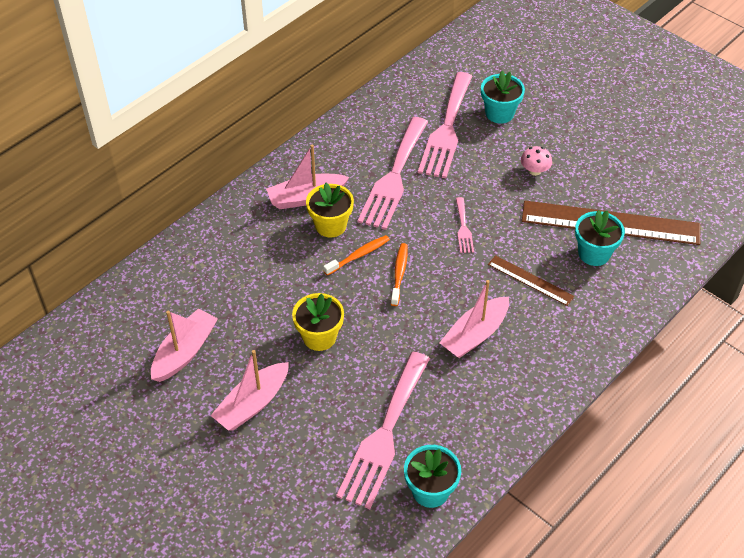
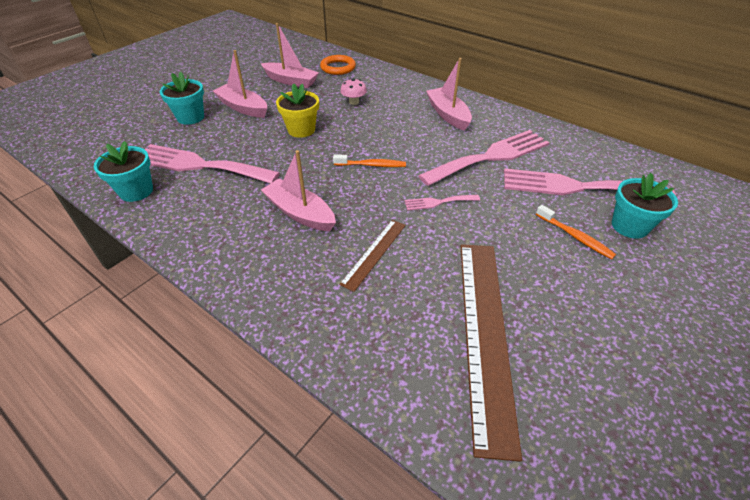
camera: 85 degrees right, 5 degrees down
(155, 297) = (338, 68): none -> orange ring
(330, 225) = (420, 128): yellow flower pot -> none
(358, 255) = (389, 143): orange toothbrush -> orange toothbrush (575, 237)
(393, 177) = (490, 157): pink fork -> pink fork turned 135 degrees clockwise
(534, 171) = (547, 257): pink mushroom -> pink mushroom (354, 102)
(594, 253) = (426, 313): turquoise flower pot -> turquoise flower pot (190, 117)

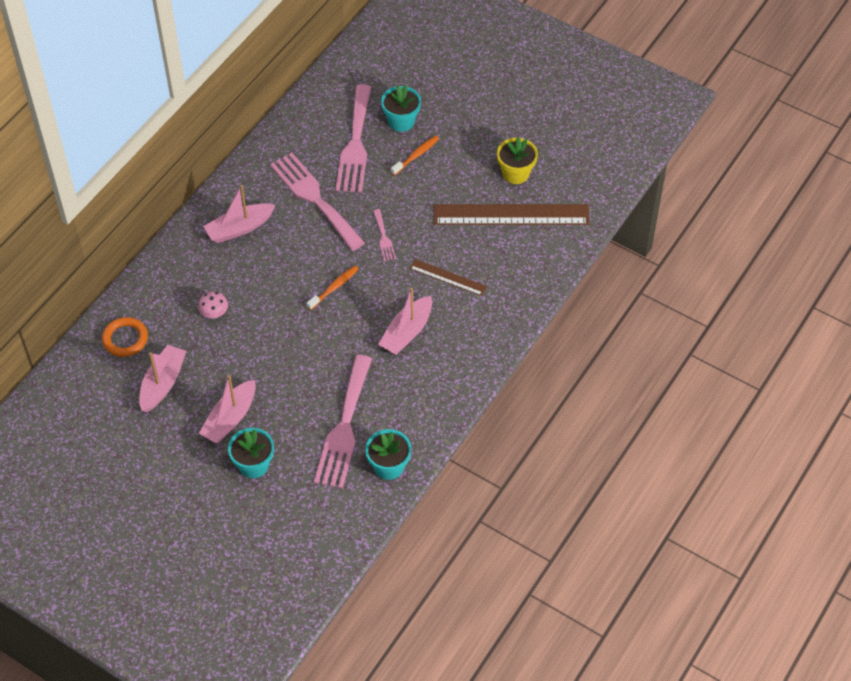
camera: 95 degrees left, 10 degrees up
(301, 130) = (275, 353): yellow flower pot -> yellow flower pot (515, 173)
(372, 165) = (334, 287): orange toothbrush -> orange toothbrush turned 45 degrees clockwise

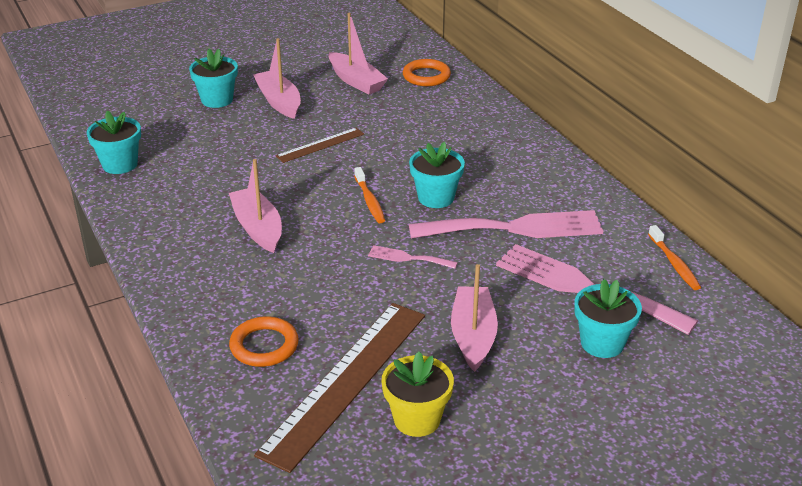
camera: 120 degrees right, 20 degrees down
(214, 313) = (409, 124): pink mushroom -> none
(239, 228) = (510, 167): pink boat -> pink boat (473, 336)
(306, 253) = (436, 198): none -> turquoise flower pot
(344, 427) = (193, 154): pink fork -> none
(416, 155) = (526, 334): orange toothbrush -> orange toothbrush (674, 264)
(448, 277) = (300, 285): brown ruler -> brown ruler (320, 145)
(511, 265) = (264, 346): none -> orange ring

